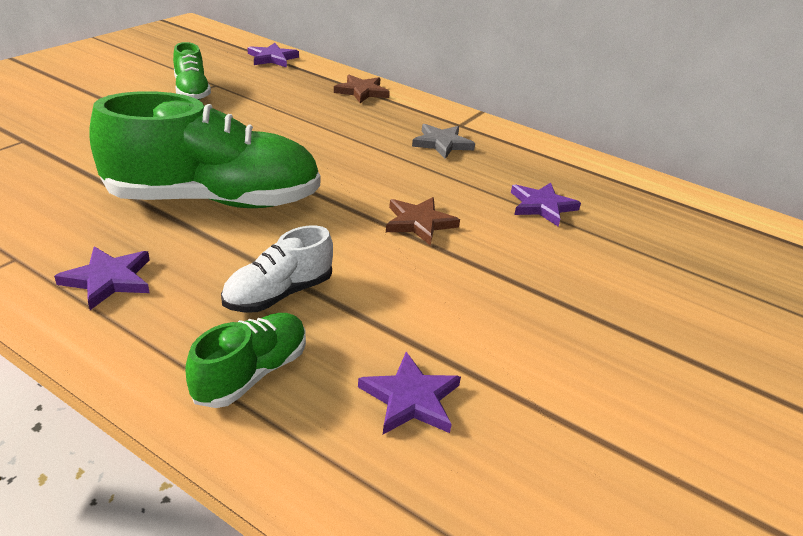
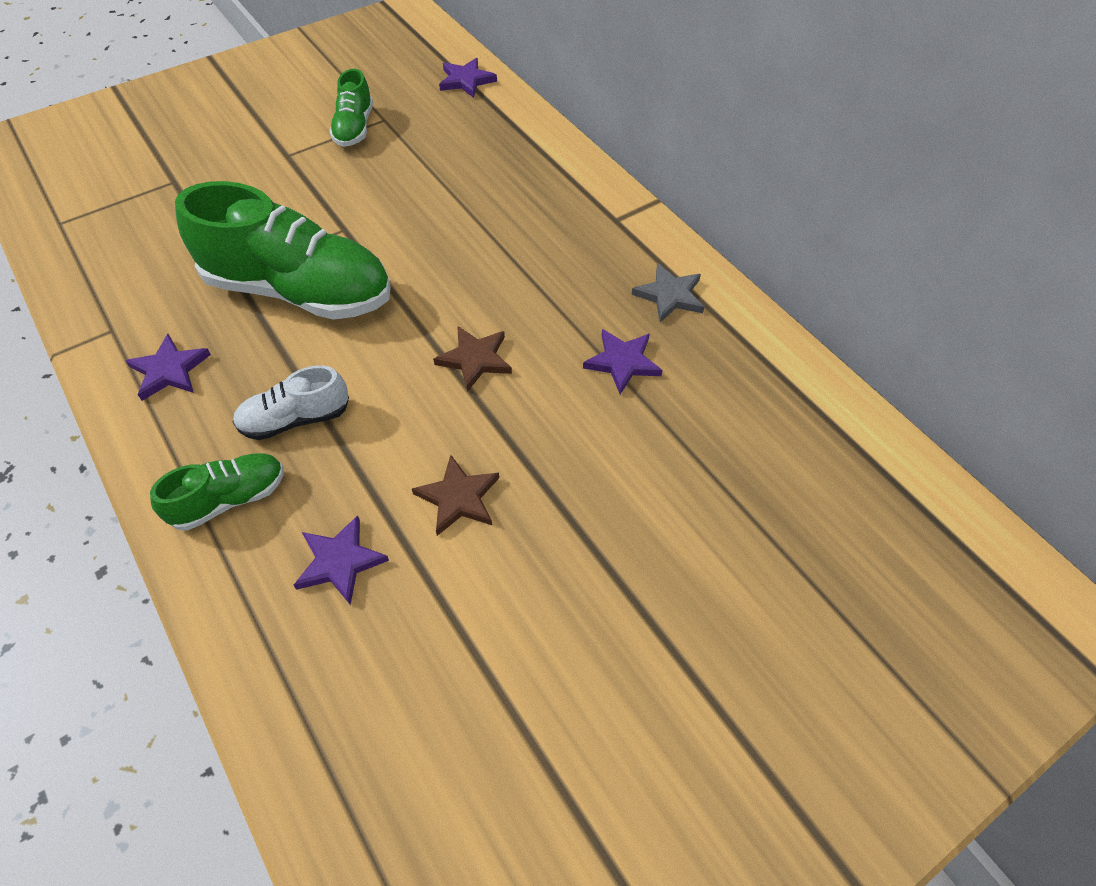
camera: 25 degrees right, 20 degrees up
(362, 92) = (534, 149): brown star -> brown star (458, 498)
(442, 143) = (573, 247): grey star -> grey star (670, 295)

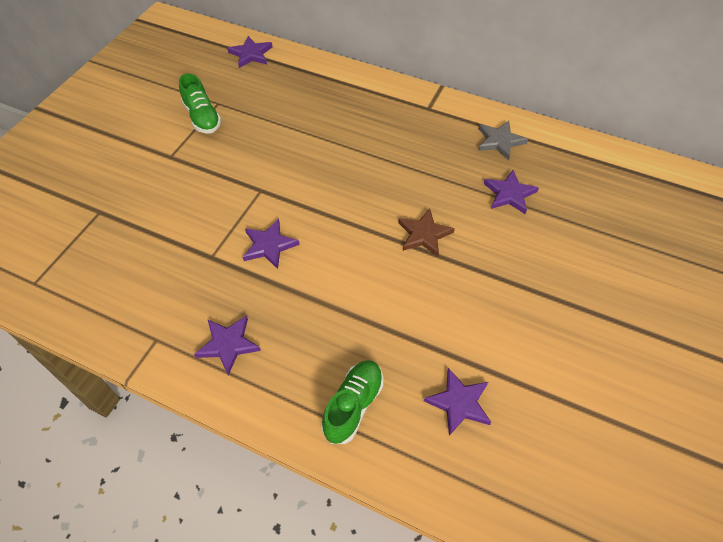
camera: 30 degrees left, 0 degrees up
(295, 419) = (347, 331): white shoe -> none
(299, 291) = (269, 245): green shoe -> purple star
(458, 498) = (492, 324): brown star -> none

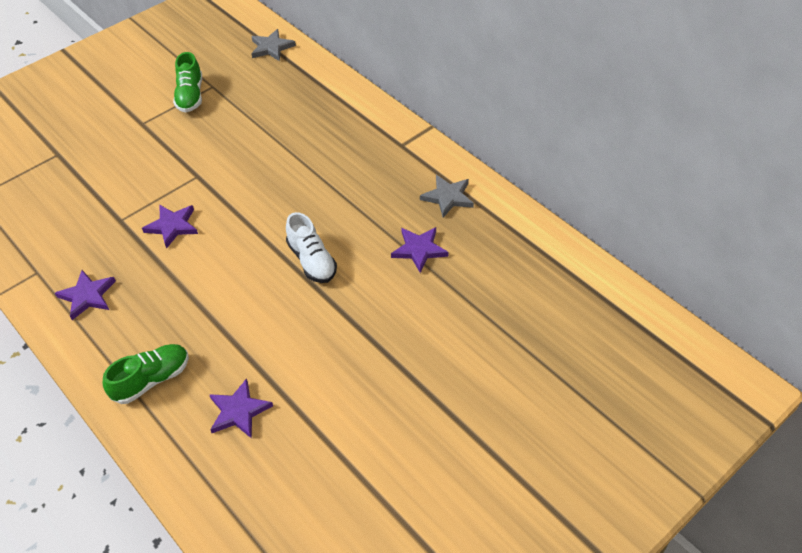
camera: 25 degrees right, 5 degrees down
(251, 54) = (271, 47): purple star -> grey star
(424, 234) = (312, 261): brown star -> white shoe

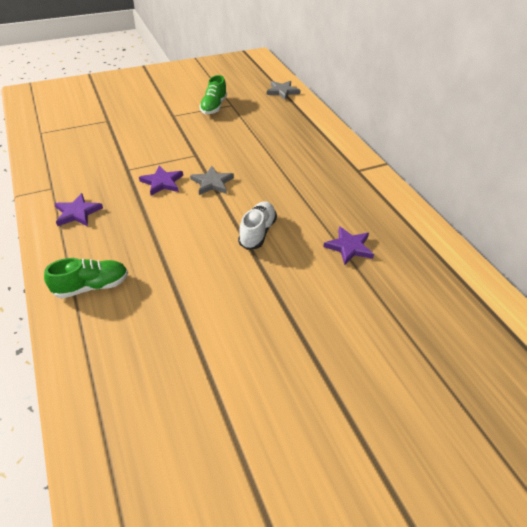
camera: 15 degrees right, 5 degrees down
(239, 411) = (148, 333): purple star -> none
(312, 261) = (257, 232): white shoe -> white shoe turned 150 degrees counterclockwise
(448, 197) = (385, 214): grey star -> grey star (212, 183)

